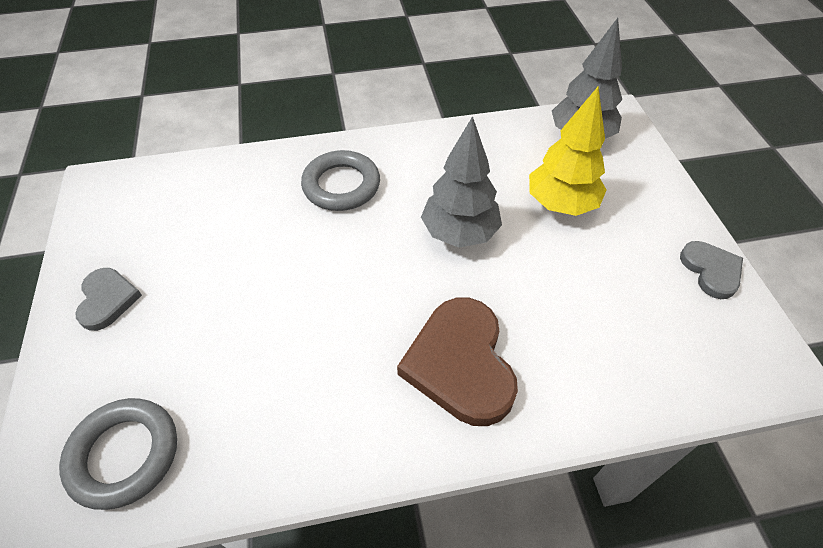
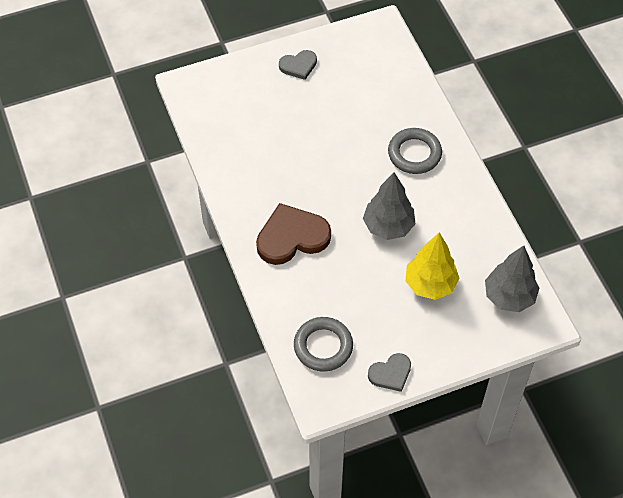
camera: 80 degrees right, 5 degrees up
(124, 455) = (216, 106): grey ring -> grey ring (323, 346)

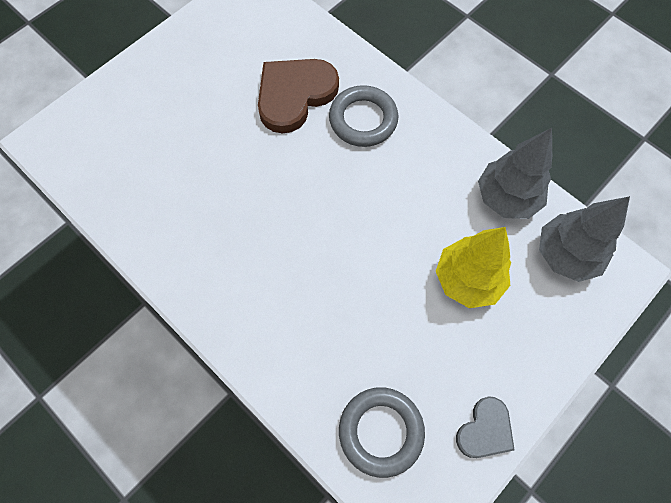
camera: 25 degrees left, 10 degrees up
(292, 237) = (267, 290): brown heart -> brown heart (294, 95)
(298, 66) = (175, 64): grey heart -> none
(388, 226) = (379, 225): grey tree -> grey tree (506, 198)

